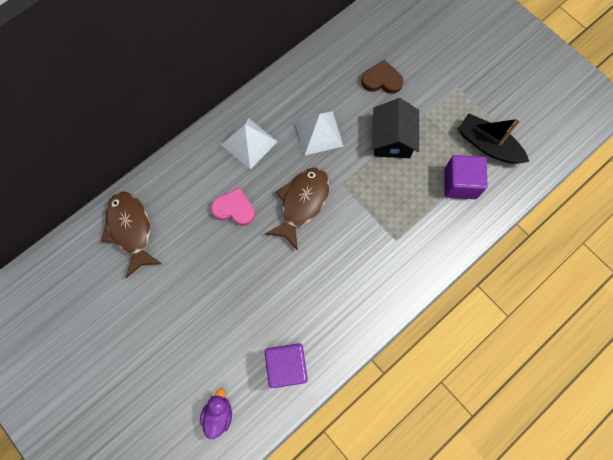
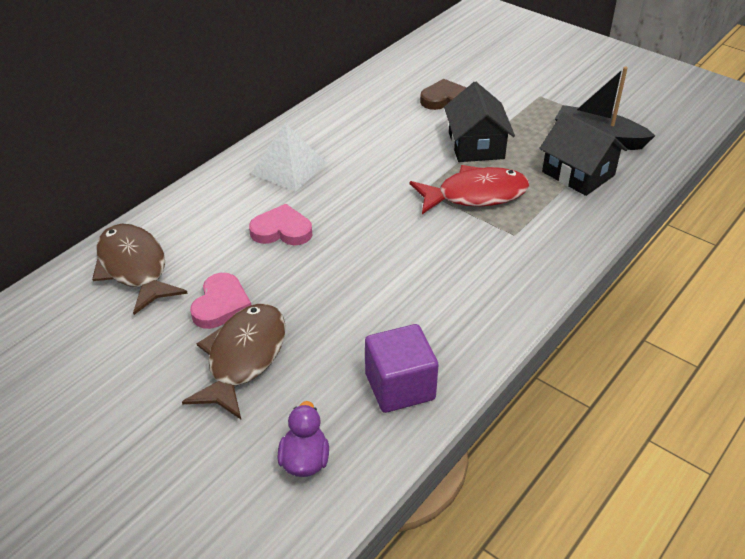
camera: 10 degrees left, 30 degrees down
(184, 274) = (221, 305): none -> pink heart
(302, 203) = (375, 215): brown fish -> brown fish (243, 358)
(318, 133) = (379, 150): white pyramid -> none
(378, 194) = (475, 195): none -> red fish
(460, 183) = (578, 173): purple cube -> black house

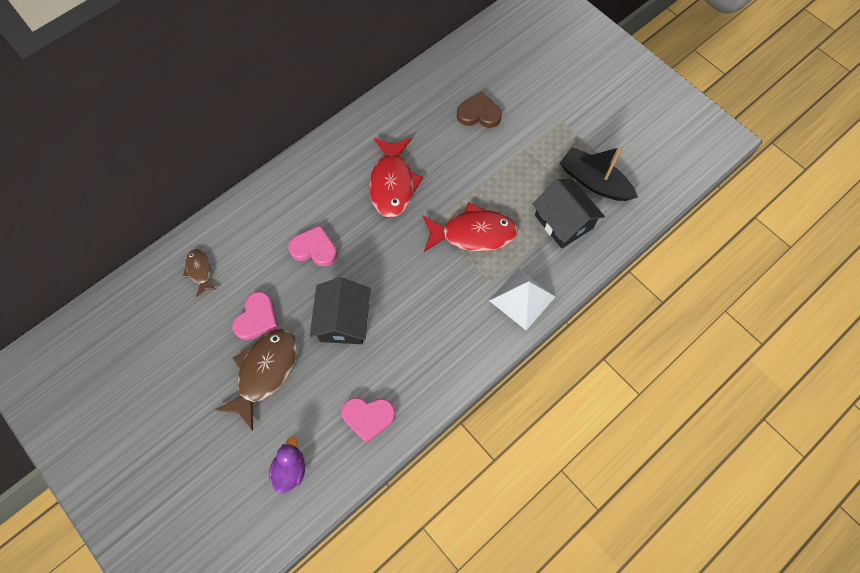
camera: 10 degrees right, 25 degrees up
(134, 268) = (200, 271): brown fish -> brown fish, size x0.52
(289, 168) = (332, 179): white pyramid -> white pyramid (522, 298)
(363, 164) = (392, 183): none -> red fish
(400, 386) = (368, 417): purple cube -> pink heart
(476, 145) = (489, 175): black house -> black house (343, 320)

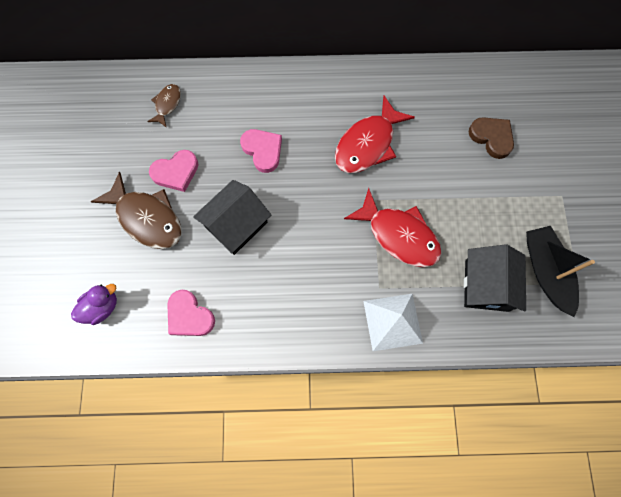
camera: 40 degrees right, 5 degrees up
(265, 372) = (147, 218): brown fish -> brown fish turned 60 degrees clockwise

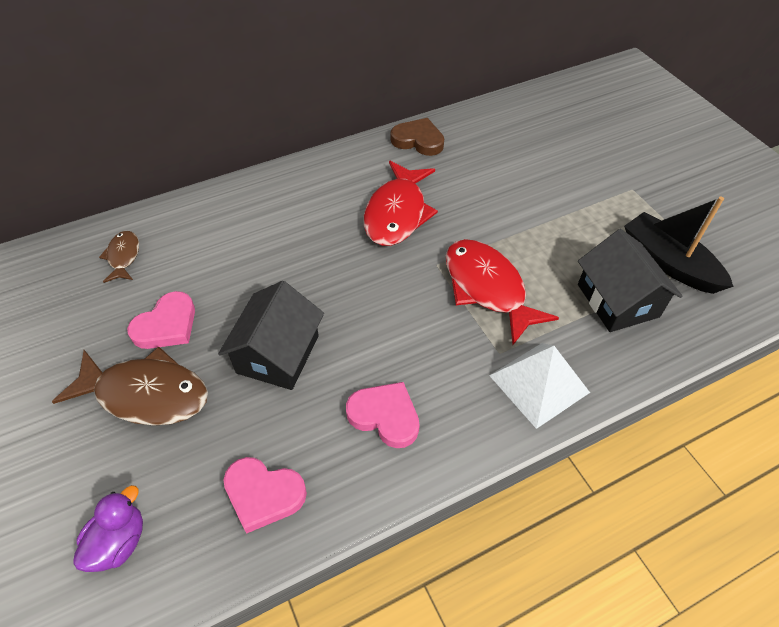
camera: 25 degrees left, 20 degrees down
(263, 150) = (273, 262): pink heart -> pink heart (385, 416)
(399, 235) = (487, 288): red fish -> red fish turned 135 degrees counterclockwise
(491, 137) = (526, 164): brown heart -> brown heart (418, 140)

